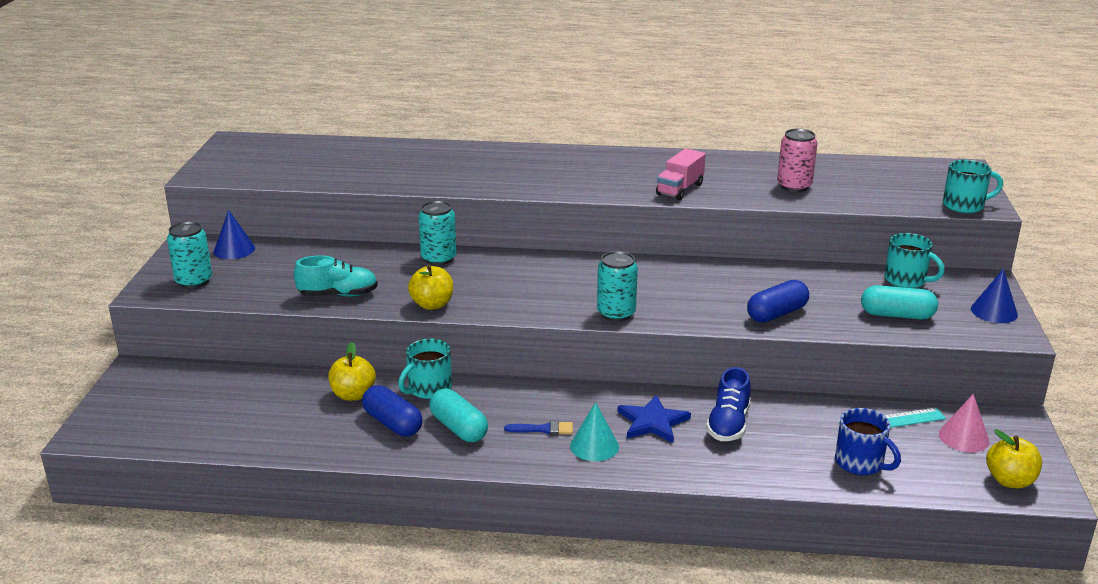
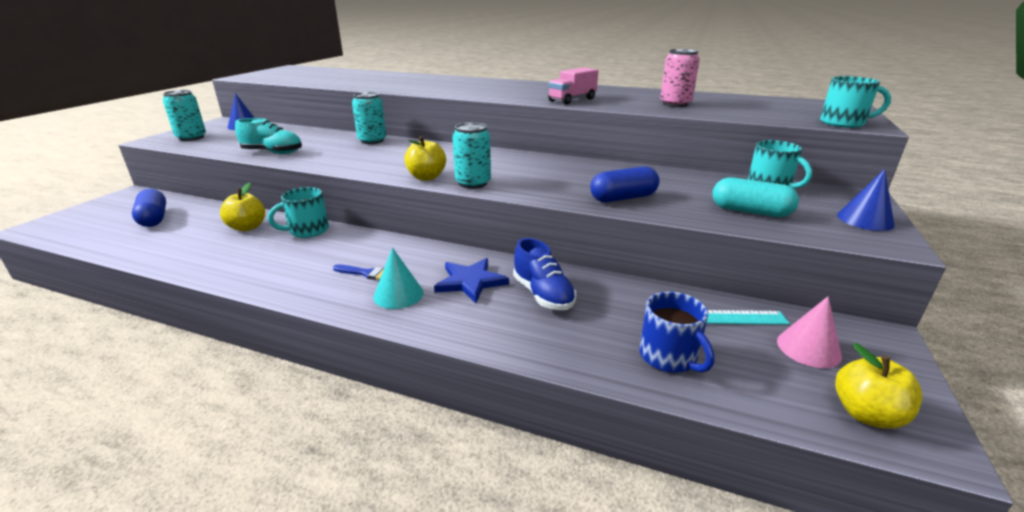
camera: 15 degrees right, 0 degrees up
(392, 423) = (250, 251): blue capsule -> blue capsule (154, 218)
(432, 305) = (331, 164): yellow apple -> yellow apple (426, 177)
(458, 428) = (297, 262): turquoise capsule -> none
(728, 424) = (543, 294): blue shoe -> blue shoe turned 60 degrees counterclockwise

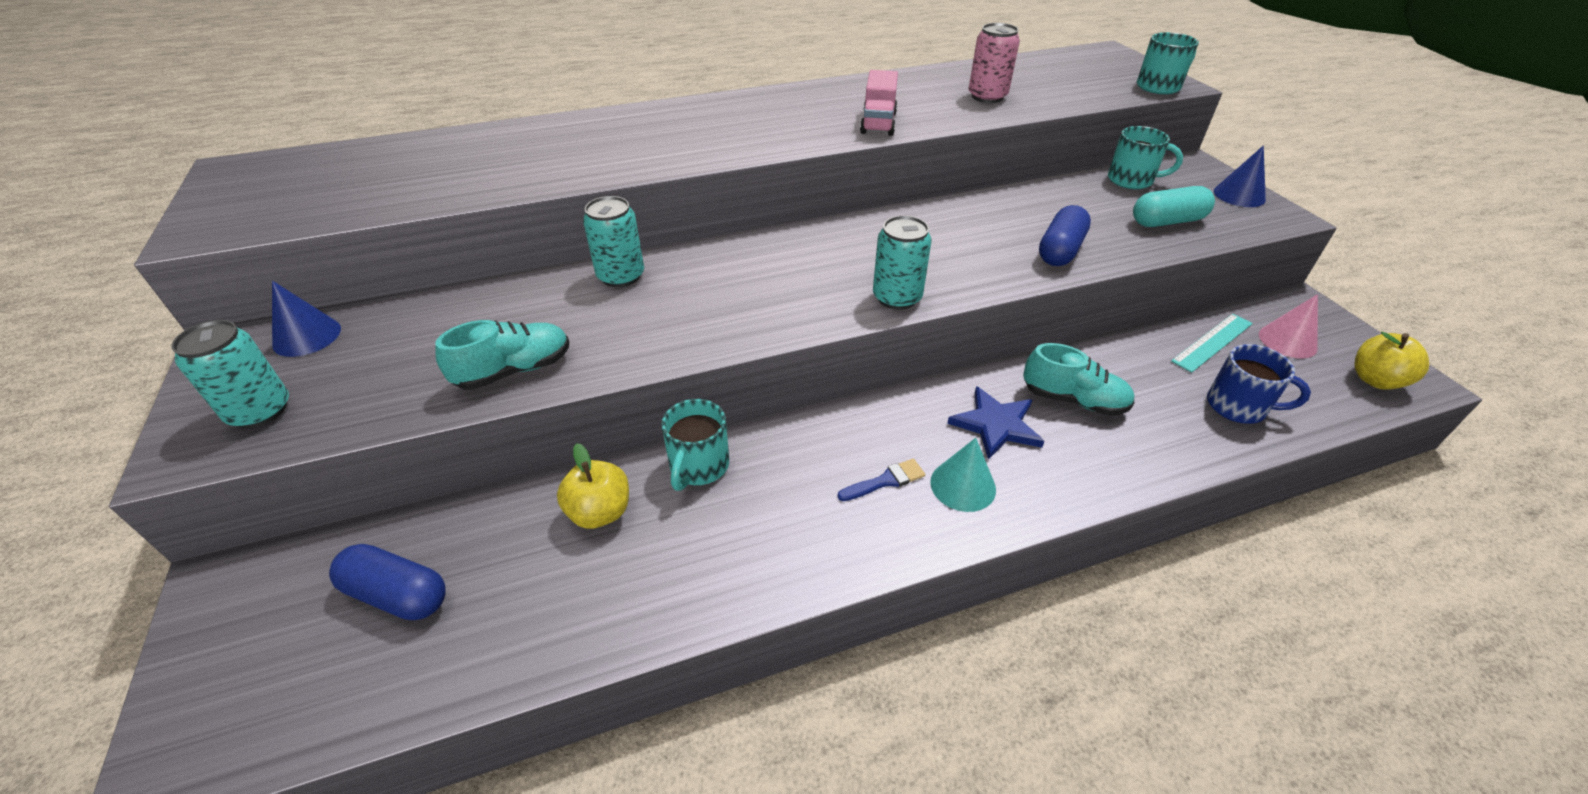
camera: 40 degrees left, 15 degrees up
(426, 177) = (830, 313): yellow apple -> none
(543, 294) = (1073, 400): blue shoe -> turquoise shoe

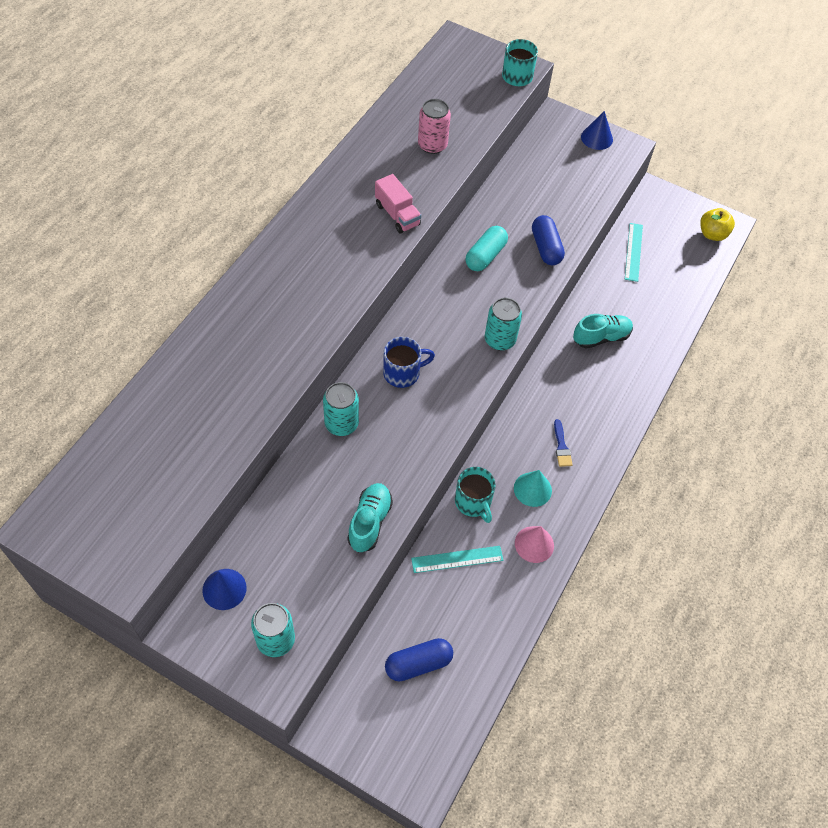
camera: 45 degrees left, 15 degrees up
(600, 512) = (457, 559): yellow apple -> turquoise ruler
(885, 481) = (561, 446): blue brush -> blue brush turned 150 degrees clockwise
(963, 485) = (594, 424): turquoise cone -> turquoise cone (532, 489)
(996, 425) = (580, 378): blue star -> none
(1131, 180) = (535, 155): turquoise mug -> none
(1167, 221) = (578, 187): turquoise capsule -> turquoise capsule (485, 256)
(1238, 406) = (669, 292): blue mug -> blue mug (403, 373)
(1287, 341) = (664, 228): pink cone -> pink cone (534, 544)

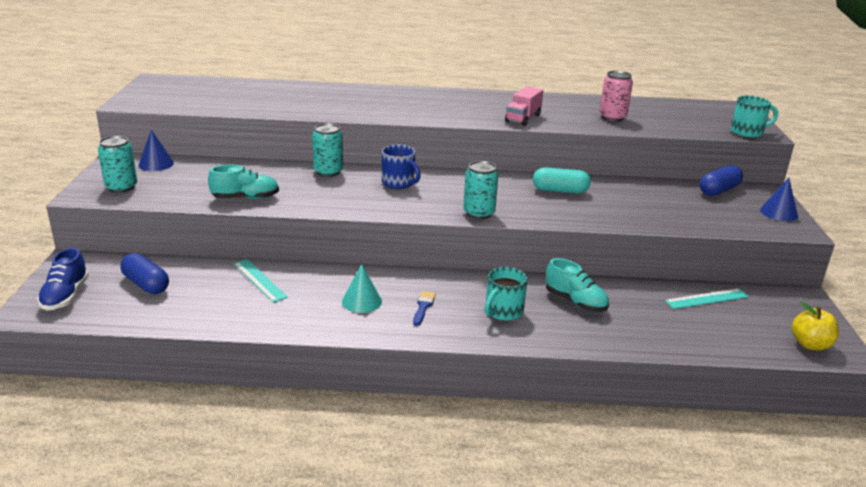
camera: 65 degrees right, 30 degrees down
(408, 745) = (65, 296): none -> blue shoe
(473, 502) = (323, 275): turquoise mug -> turquoise mug (503, 311)
(534, 544) = (302, 315): pink cone -> none
(546, 248) = (609, 214): blue capsule -> blue capsule (719, 190)
(561, 446) = (423, 307): blue brush -> blue brush turned 135 degrees clockwise

